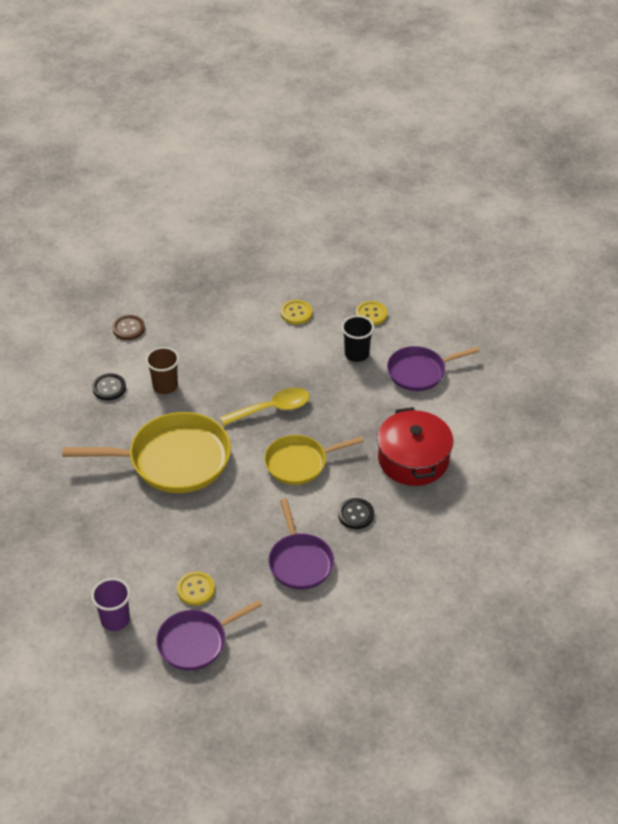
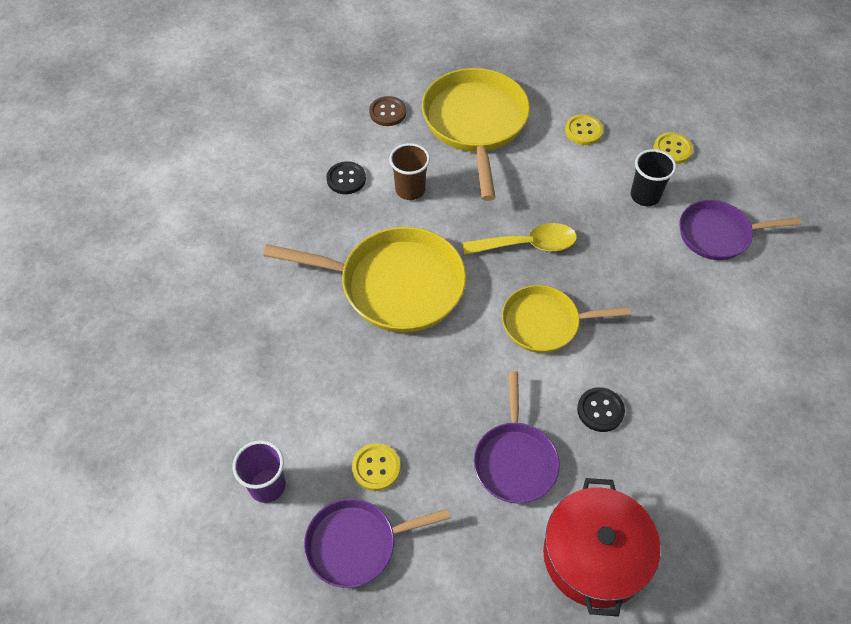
camera: 15 degrees right, 10 degrees up
(205, 324) = (475, 124): none -> yellow pan
(413, 459) = (689, 350): red pot -> red pot (594, 556)

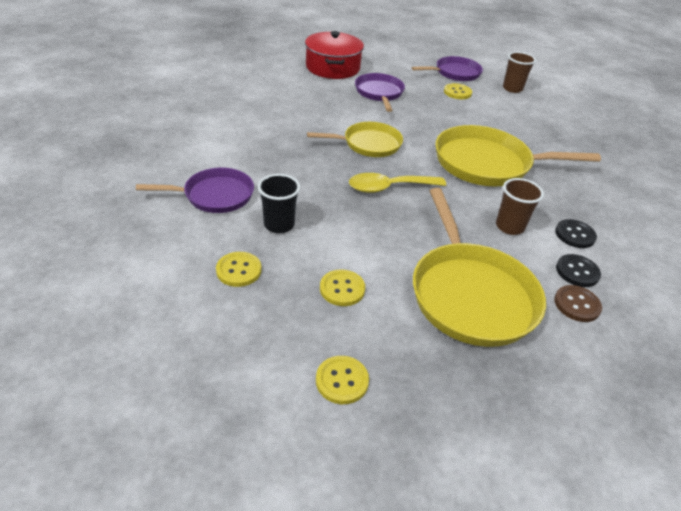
camera: 170 degrees right, 15 degrees down
(267, 486) = (512, 88): purple cup -> brown cup
(584, 69) = (342, 381): none -> yellow button
(600, 410) = (328, 108): black button -> black button (577, 272)

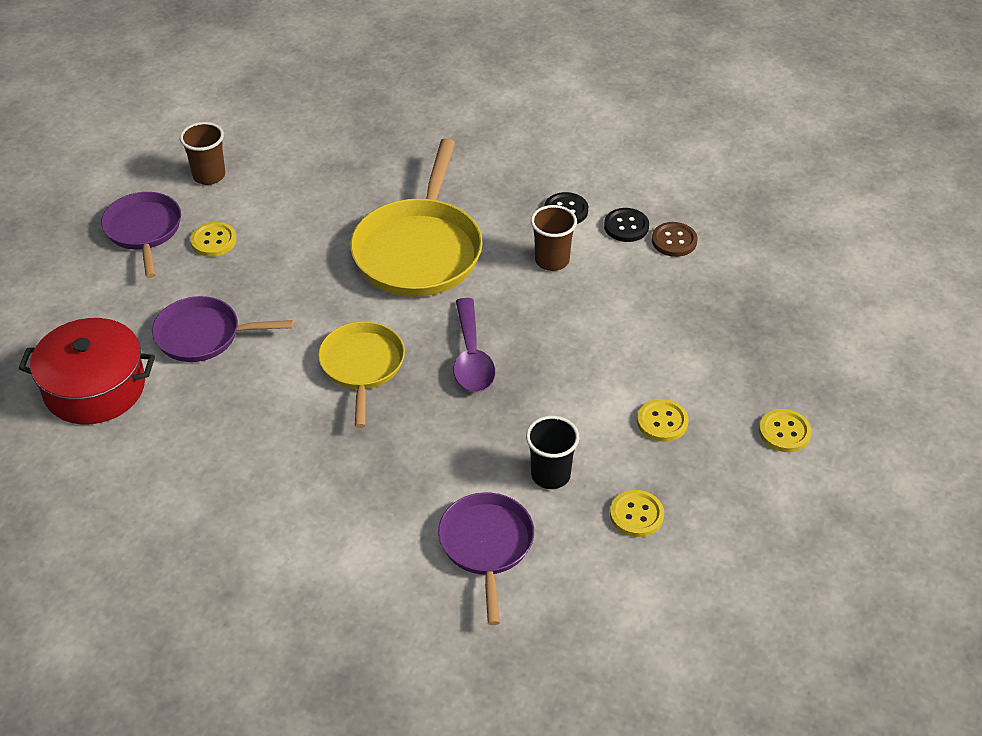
camera: 80 degrees left, 5 degrees up
(389, 187) = (471, 357): yellow spoon -> purple spoon
(470, 294) = (663, 317): yellow pan -> none

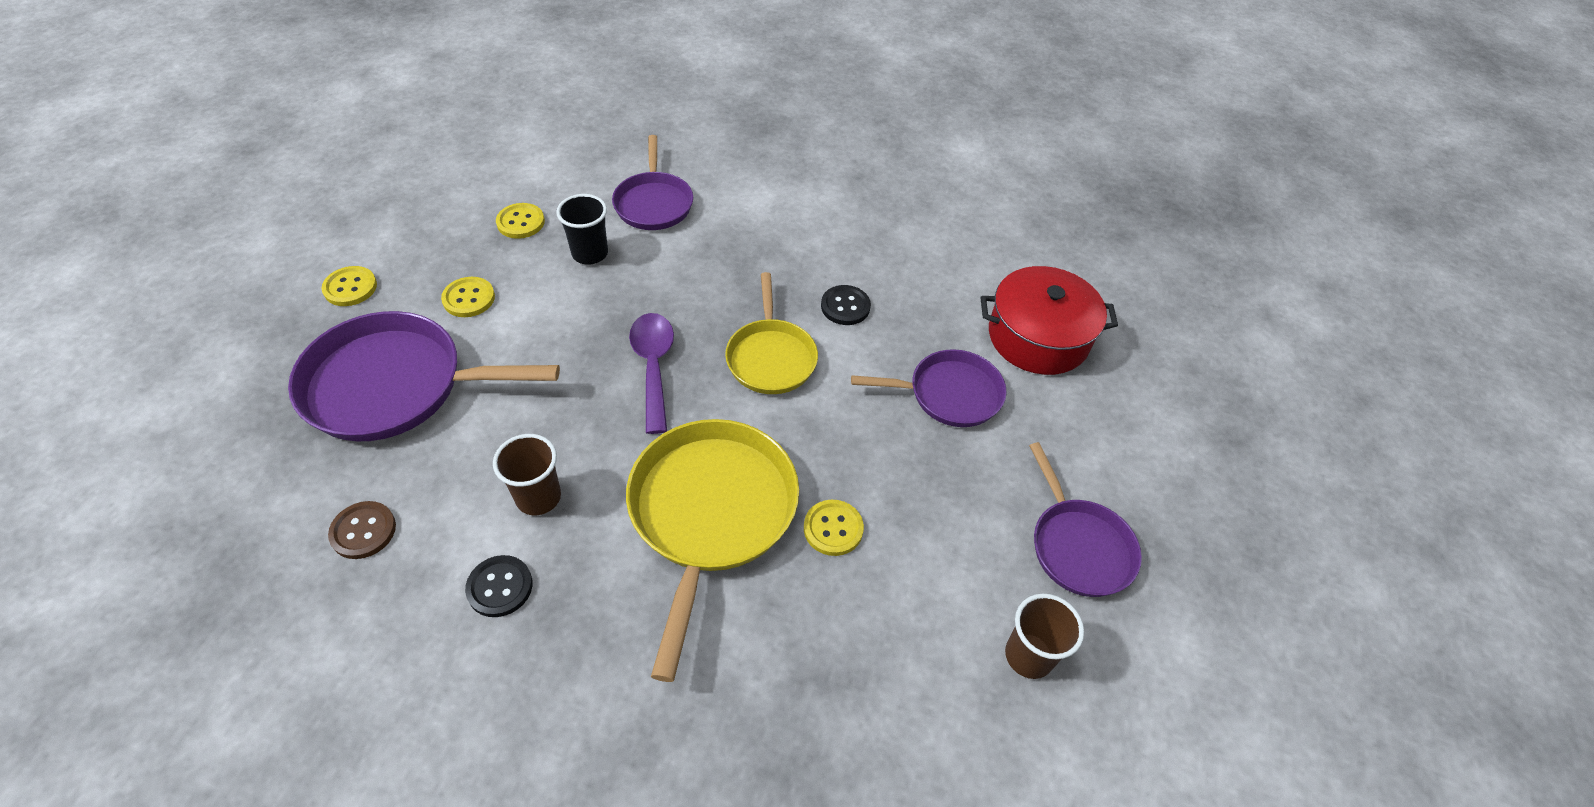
camera: 175 degrees right, 5 degrees up
(213, 241) = (981, 529): yellow button -> yellow button (833, 529)
(626, 226) = (421, 557): black button -> black button (845, 306)
(697, 340) = (395, 385): none -> purple pan

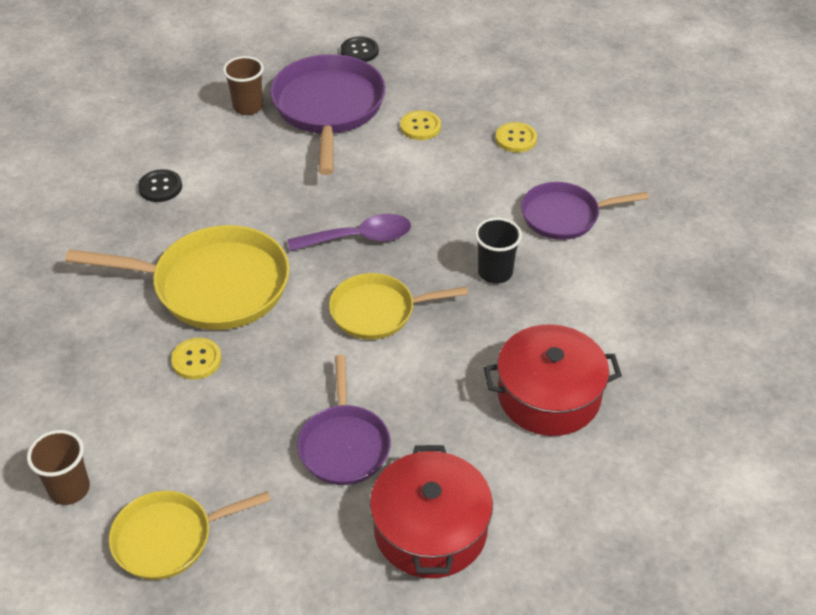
camera: 90 degrees right, 5 degrees down
(350, 288) = (422, 68): yellow button -> none
(363, 531) = (207, 121): brown button -> none
(538, 497) = (231, 193): brown cup -> brown cup (248, 107)
(590, 253) = (486, 184): black cup -> black cup (495, 272)
(845, 306) = (450, 363): black button -> black button (359, 51)
(886, 244) = (548, 396): none -> red pot
(1078, 546) = (169, 538): purple pan -> yellow pan

